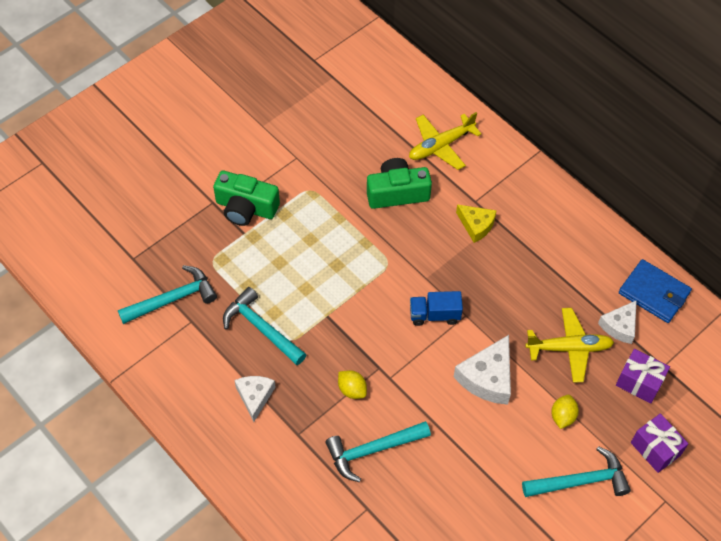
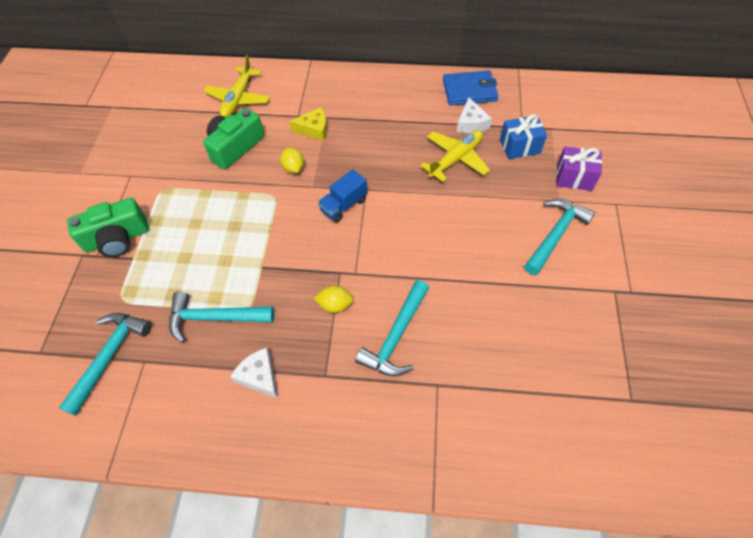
camera: 40 degrees left, 0 degrees up
(487, 377) = (424, 218): white cheese -> none
(562, 416) = (498, 203): yellow lemon -> yellow lemon (293, 168)
(639, 382) = (519, 146): purple gift -> blue gift

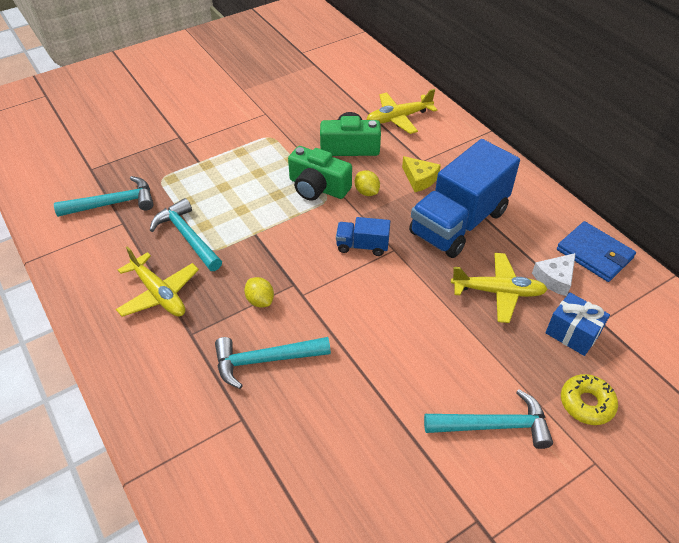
camera: 50 degrees right, 10 degrees down
(117, 239) = (207, 143): green camera -> green camera (318, 187)
(259, 376) = (159, 294): white cheese -> yellow plane
(293, 168) = (366, 192): yellow lemon -> yellow lemon turned 60 degrees counterclockwise
(377, 137) = (459, 223): none -> blue truck
(574, 177) = (586, 403): purple gift -> yellow donut

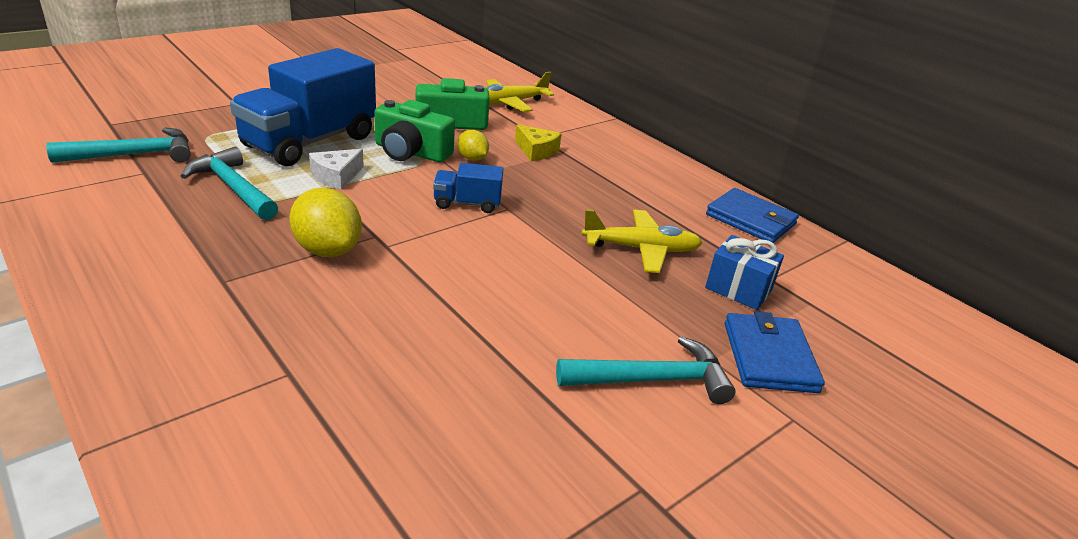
camera: 10 degrees left, 15 degrees down
(159, 294) = (183, 240): yellow plane -> none
(260, 300) = (328, 250): yellow lemon -> yellow lemon, size x1.73
(265, 360) = (330, 309): turquoise hammer -> none
(459, 223) = (586, 188): blue truck -> blue truck (310, 142)
(555, 278) = (708, 239): white cheese -> white cheese (336, 176)
(586, 403) = (769, 357): yellow donut -> blue wallet

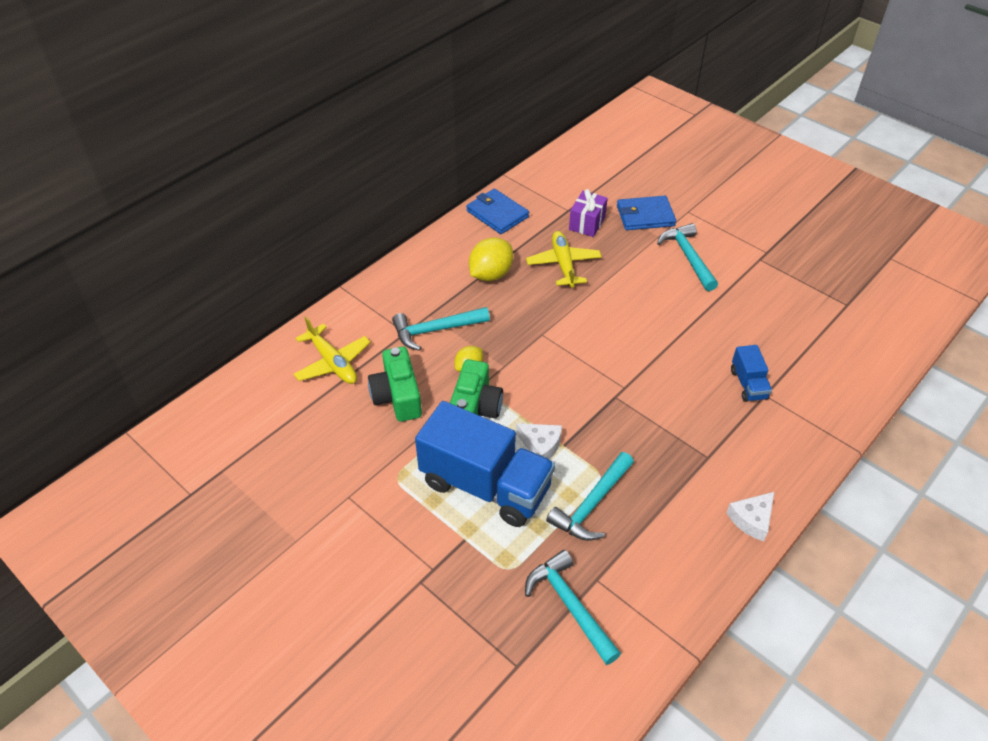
camera: 95 degrees left, 15 degrees up
(95, 288) = (752, 519): none -> white cheese
(328, 250) = (645, 416): yellow lemon -> yellow lemon (490, 274)
(467, 204) = (546, 357): blue truck -> blue truck (748, 384)
(536, 151) = (435, 330): yellow cheese -> turquoise hammer
(738, 289) = (587, 223): blue gift -> purple gift
(750, 219) = (497, 214): blue wallet -> blue wallet turned 75 degrees counterclockwise

